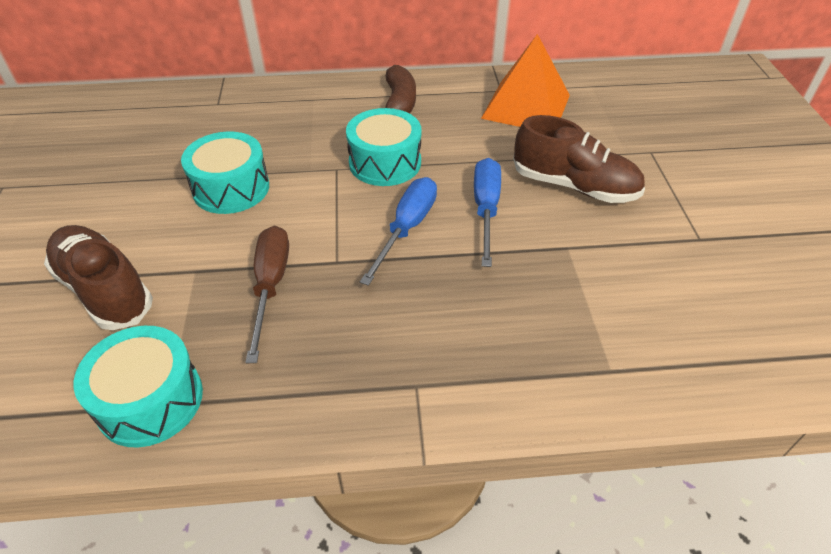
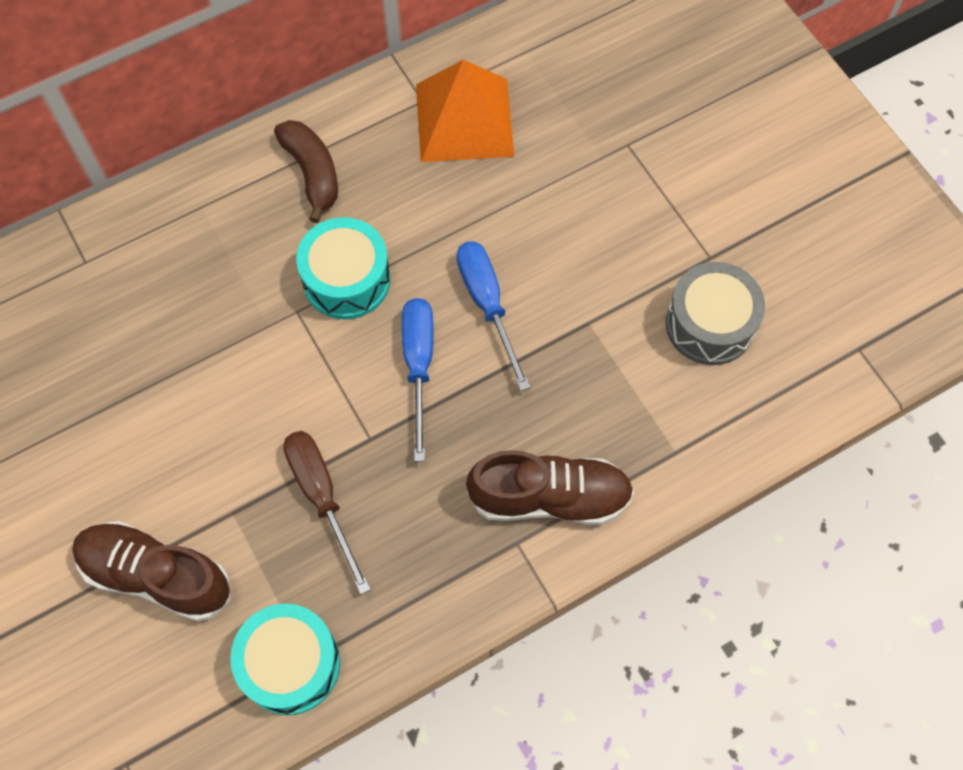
camera: 25 degrees left, 20 degrees up
(231, 188) = (196, 389): turquoise drum -> none
(574, 186) = (565, 232): brown shoe -> brown shoe (550, 497)
(683, 284) = (709, 324): none -> grey drum

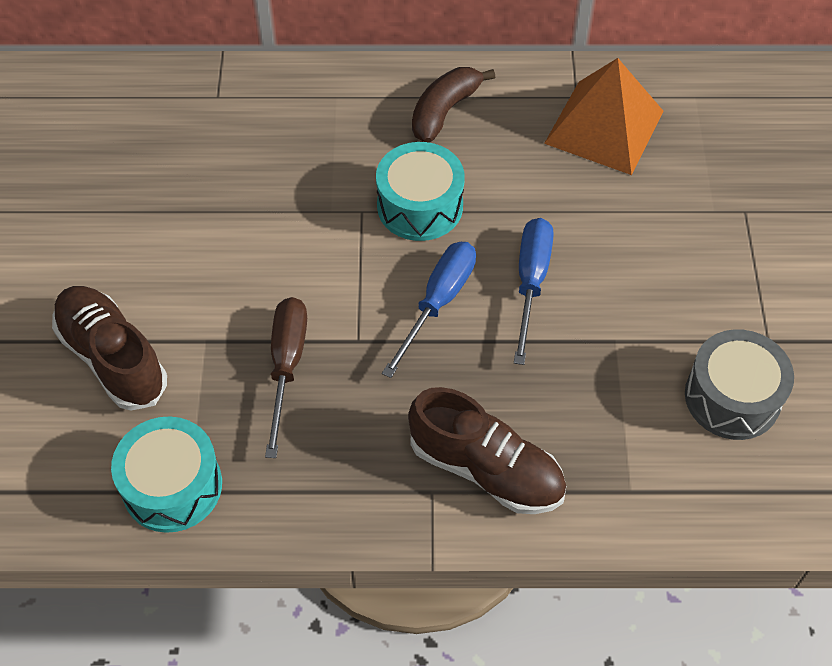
camera: 30 degrees right, 10 degrees down
(312, 173) = (444, 111): brown banana -> brown banana turned 150 degrees counterclockwise

